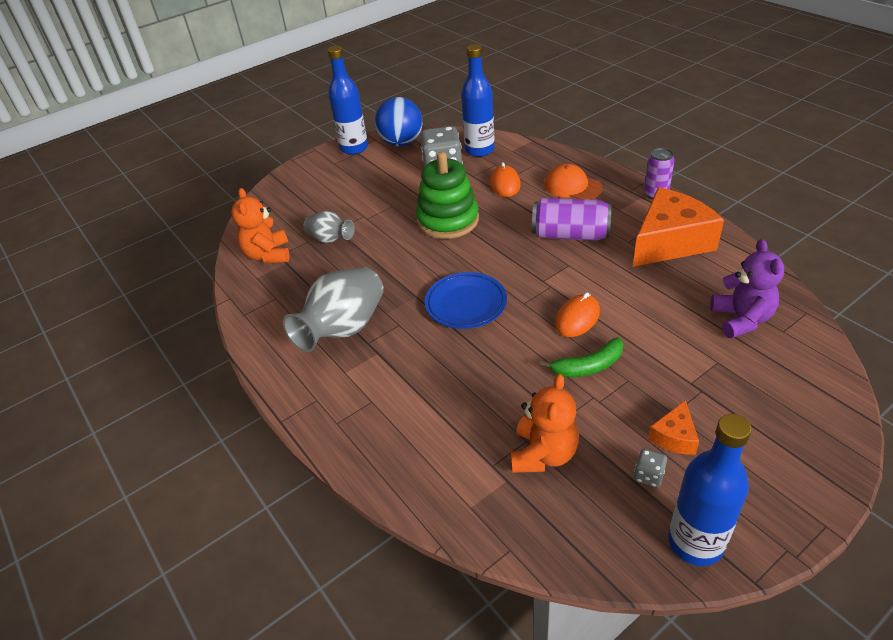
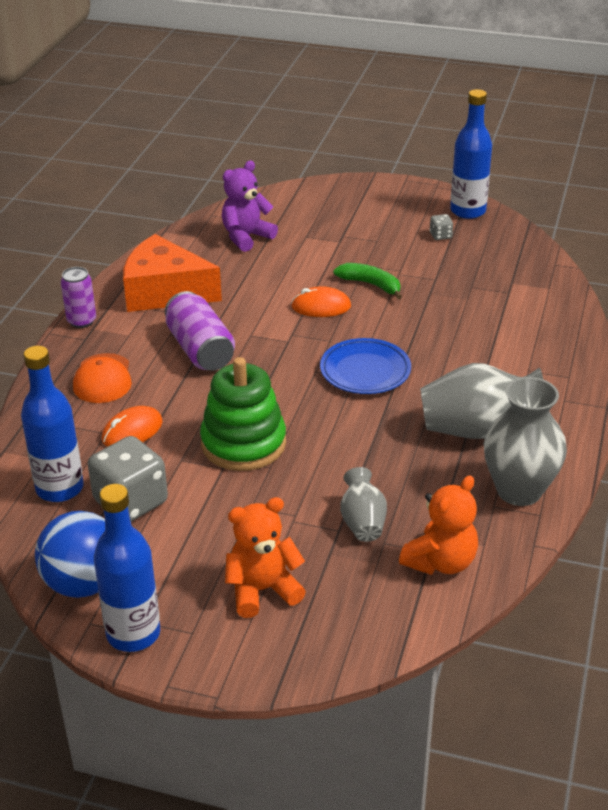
camera: 130 degrees left, 5 degrees down
(271, 316) = (519, 490): none -> grey vase
(543, 454) = (473, 276): orange teddy bear -> orange teddy bear (262, 590)
(674, 437) = (397, 235): orange cheese -> none

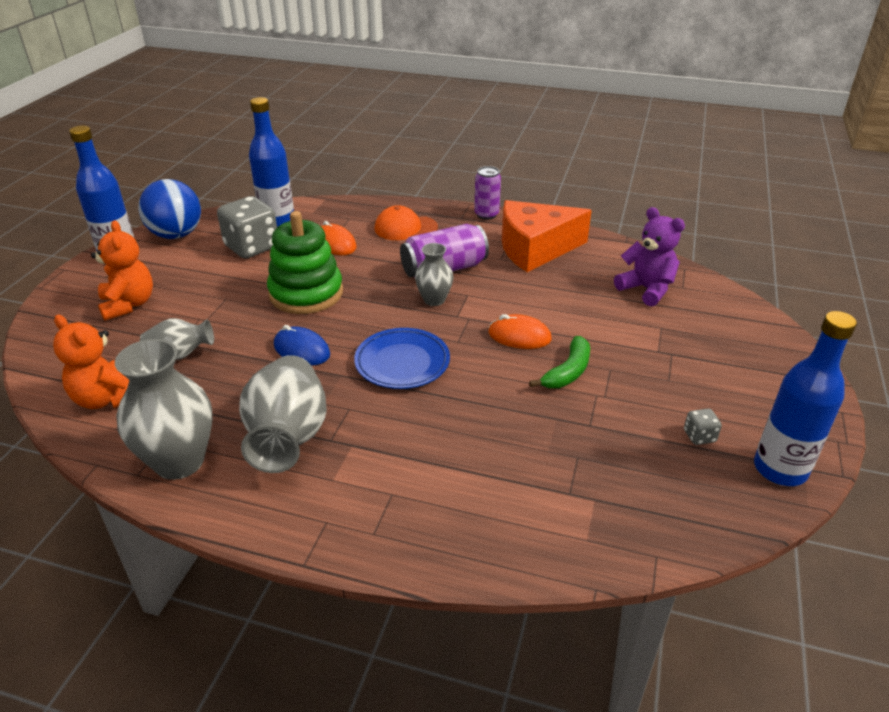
camera: 90 degrees right, 0 degrees up
(165, 292) = (535, 249): orange cheese -> orange cheese turned 120 degrees counterclockwise
(260, 355) = (434, 300): none -> grey vase
(321, 306) = (519, 336): orange mouse -> orange mouse turned 75 degrees counterclockwise
(349, 435) = (301, 350): none -> blue mouse

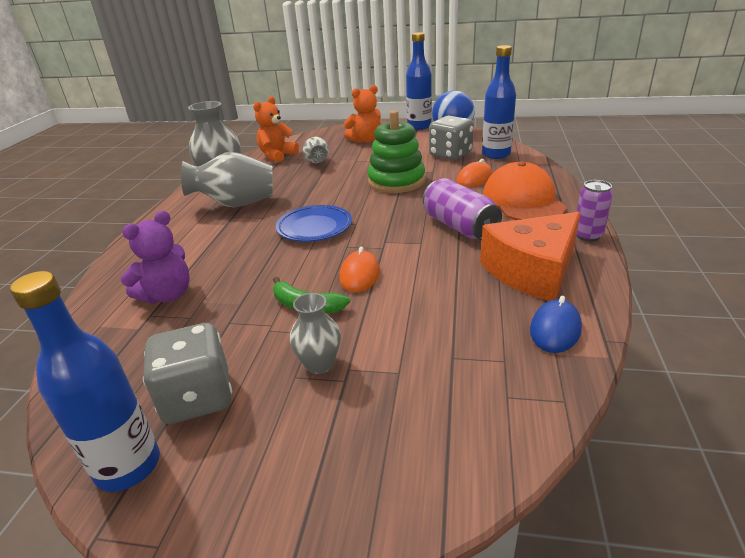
camera: 85 degrees right, 5 degrees down
(301, 350) = (326, 192): blue mouse -> blue mouse (555, 329)
(405, 228) = (523, 200): orange cap -> orange cap, size x1.55
(434, 300) = (406, 228): grey vase -> grey vase (319, 364)
(535, 249) = (532, 271): orange cheese -> orange cheese turned 105 degrees counterclockwise
(646, 289) = (483, 360): purple teddy bear -> purple teddy bear (167, 295)
(699, 436) = (197, 397): grey dice -> grey dice, size x2.30

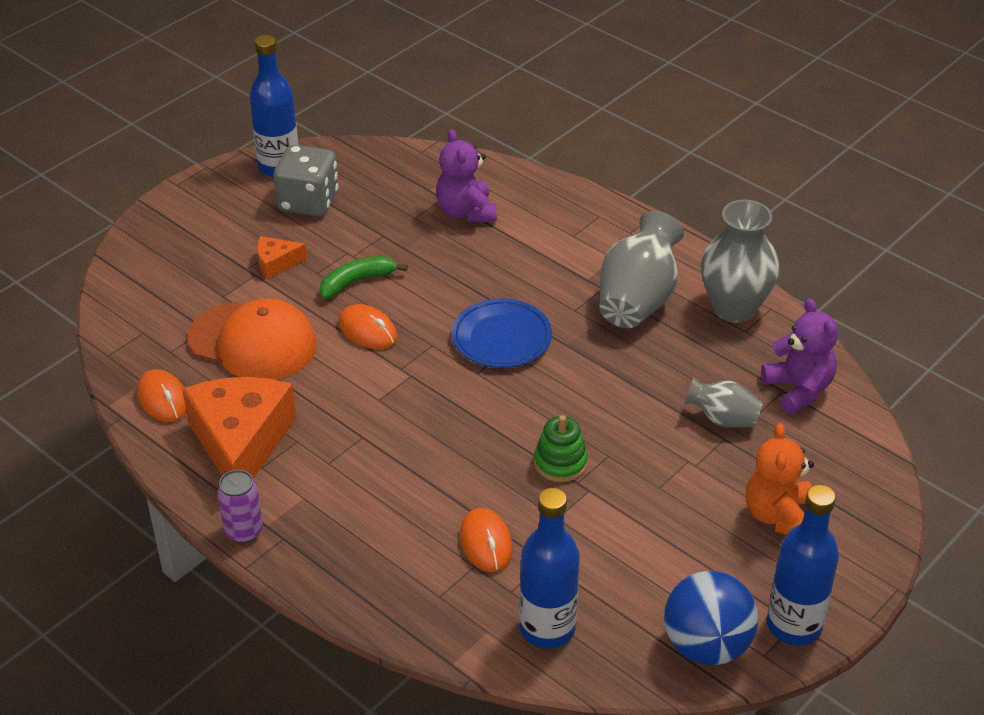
camera: 120 degrees right, 10 degrees up
(277, 156) = (798, 389): orange teddy bear -> purple teddy bear
(319, 364) = (276, 263): grey vase -> orange cheese
(396, 181) = (560, 463): green stacking toy -> green stacking toy, size x0.57
(450, 155) = (602, 576): grey dice -> none
(459, 226) = (377, 446): purple can -> none
(523, 200) = (374, 542): orange cap -> orange cap (253, 342)
(555, 329) = (163, 399): blue mouse -> orange mouse

